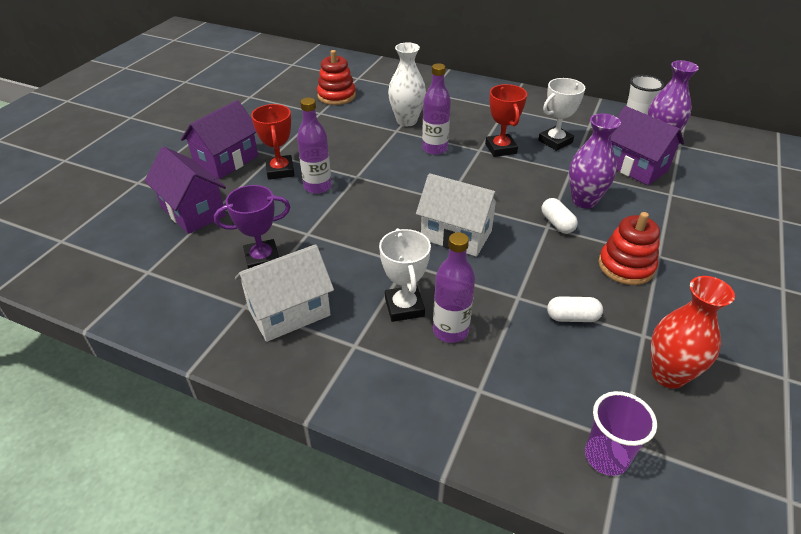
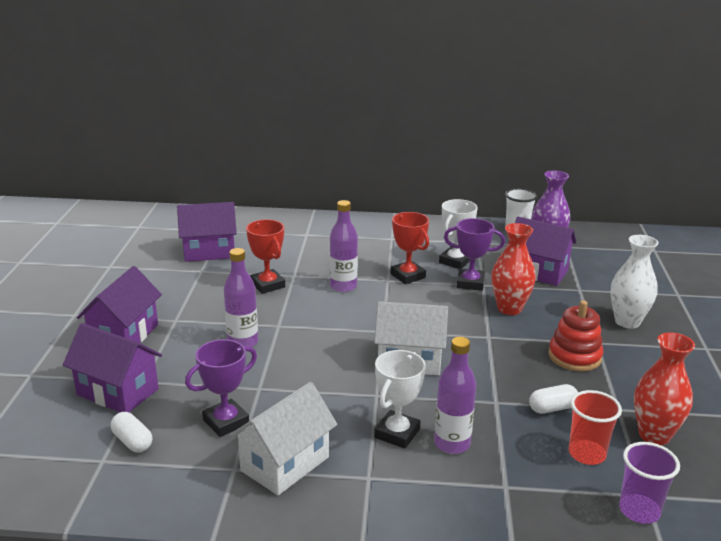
camera: 20 degrees left, 15 degrees down
(280, 171) = (192, 334): red trophy -> red trophy (267, 285)
(336, 96) = (209, 252): red stacking toy -> purple house
(404, 307) = (397, 433): white trophy -> white trophy turned 60 degrees clockwise
(406, 121) = (299, 265): white vase -> white vase (627, 322)
(557, 223) = (496, 332): white capsule -> white capsule (132, 441)
(558, 167) = (470, 283): none -> purple trophy
(582, 377) = (587, 454): none -> red cup
(584, 201) = (509, 309): purple vase -> red vase

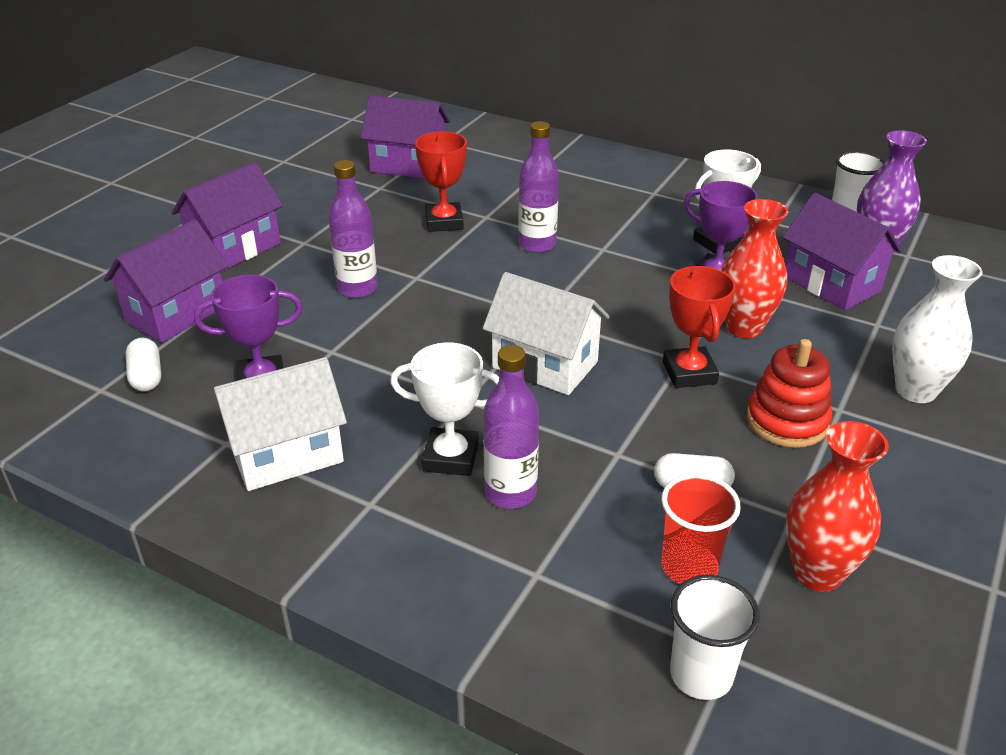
camera: 25 degrees right, 10 degrees up
(117, 392) = (176, 313): purple house -> purple house turned 75 degrees clockwise
(397, 433) = (450, 457): white trophy -> white trophy turned 45 degrees clockwise
(408, 276) = (634, 249): red trophy -> red trophy (689, 373)
(639, 511) = (701, 675): purple cup -> white cup

